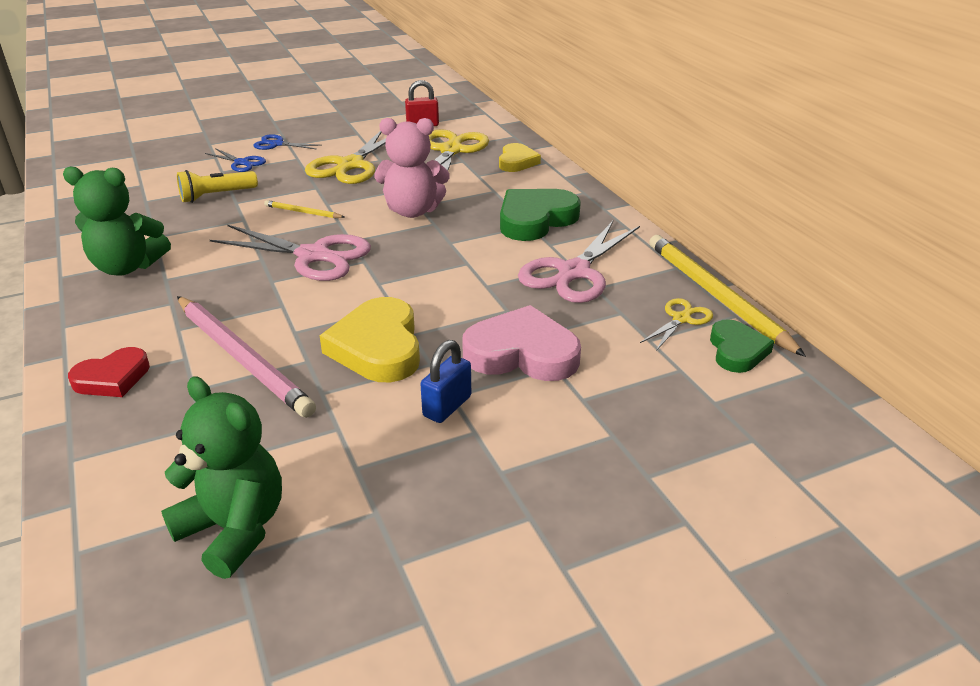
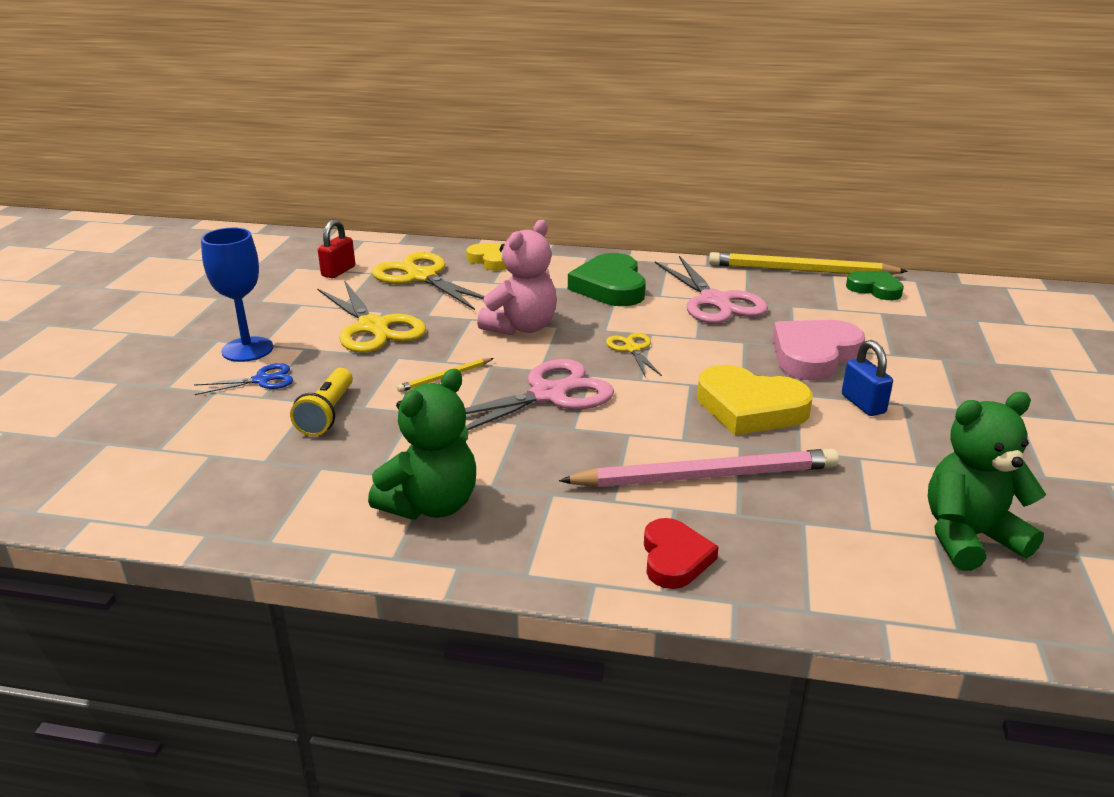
camera: 55 degrees left, 5 degrees down
(277, 144) = (247, 349): blue scissors -> blue goblet
(681, 319) = (819, 290): yellow scissors -> yellow scissors (632, 349)

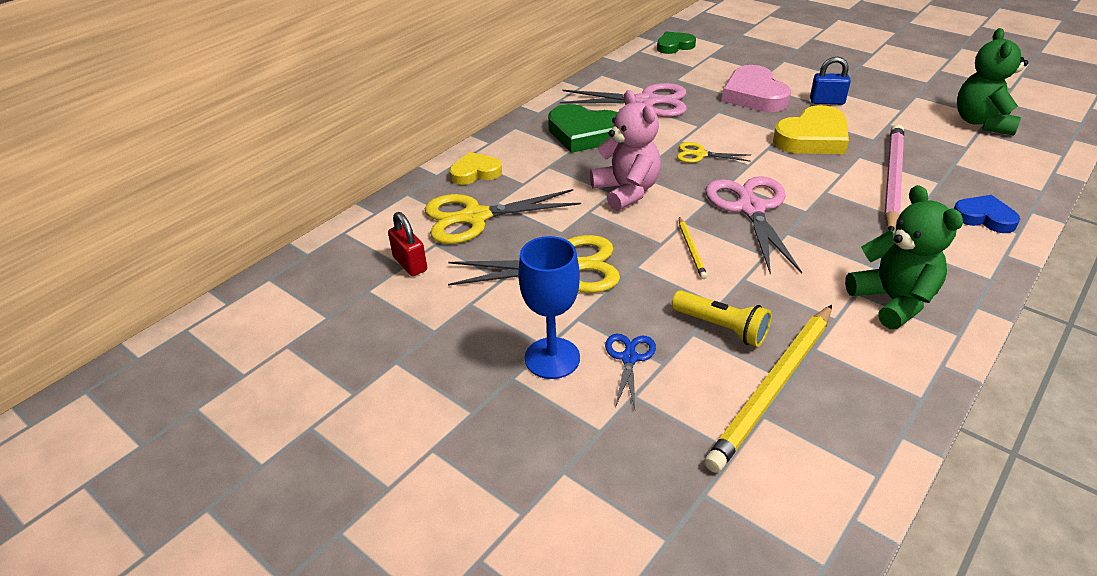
camera: 60 degrees left, 10 degrees up
(674, 558) = (984, 218): red heart -> blue heart
(800, 270) = (624, 58): yellow pencil -> yellow pencil (773, 388)

